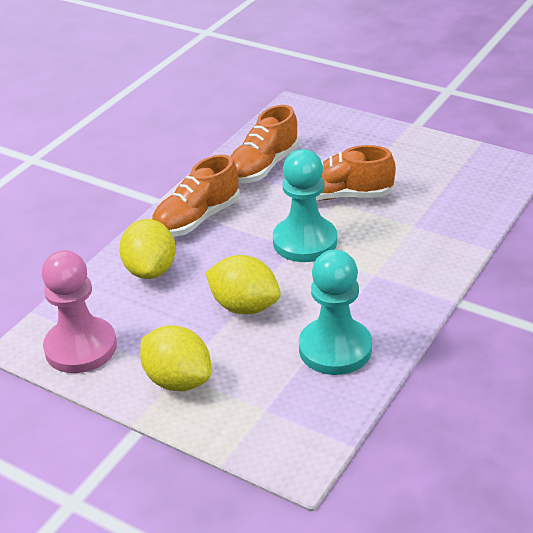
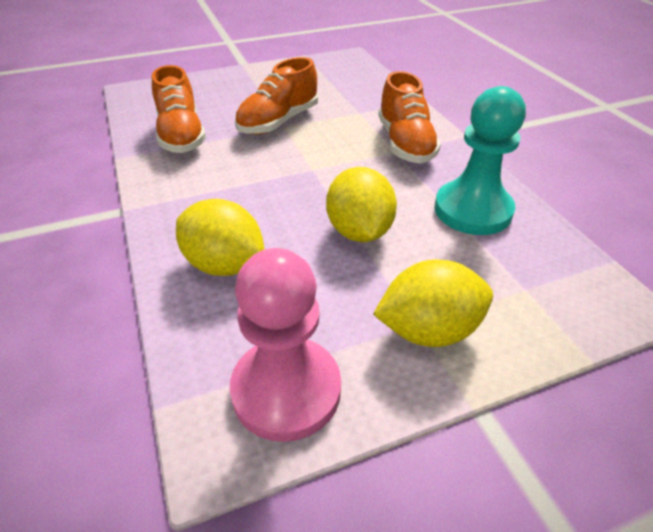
camera: 55 degrees left, 5 degrees up
(197, 219) = (192, 199): orange shoe -> orange shoe (405, 143)
(244, 306) = (359, 231): yellow lemon -> yellow lemon turned 75 degrees counterclockwise
(305, 242) = (312, 161): turquoise pawn -> none

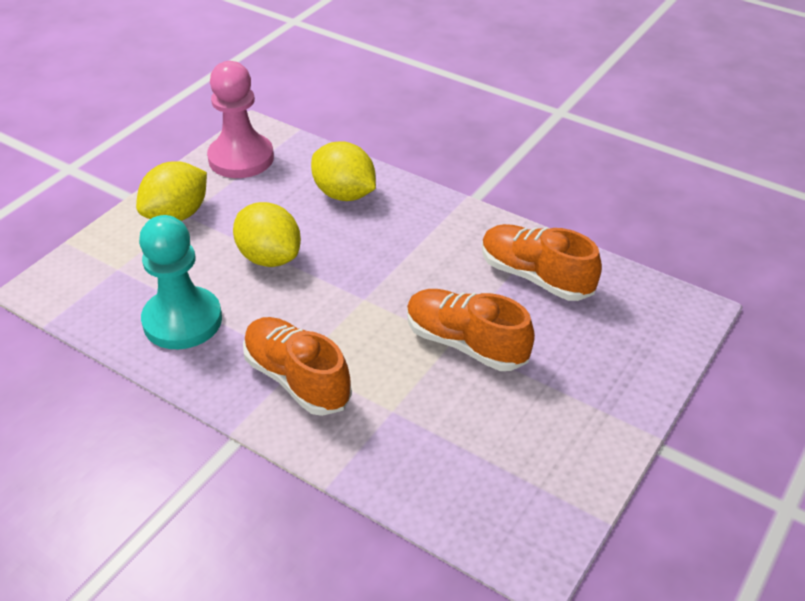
camera: 145 degrees right, 0 degrees up
(224, 264) = (344, 194): yellow lemon -> yellow lemon turned 45 degrees clockwise
(278, 122) = (466, 344): orange shoe -> orange shoe turned 60 degrees counterclockwise

